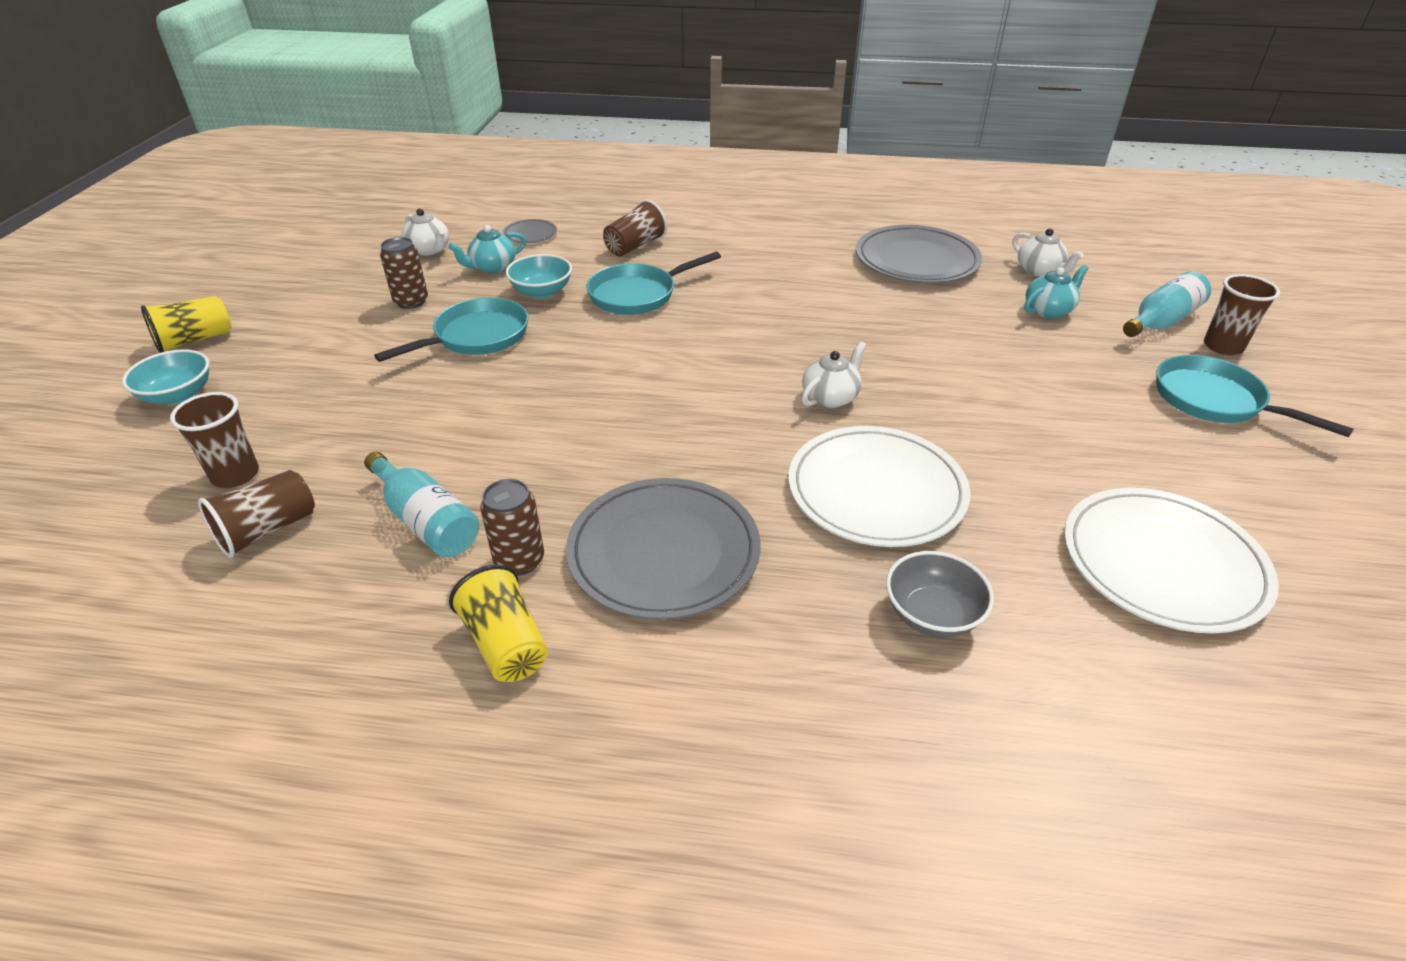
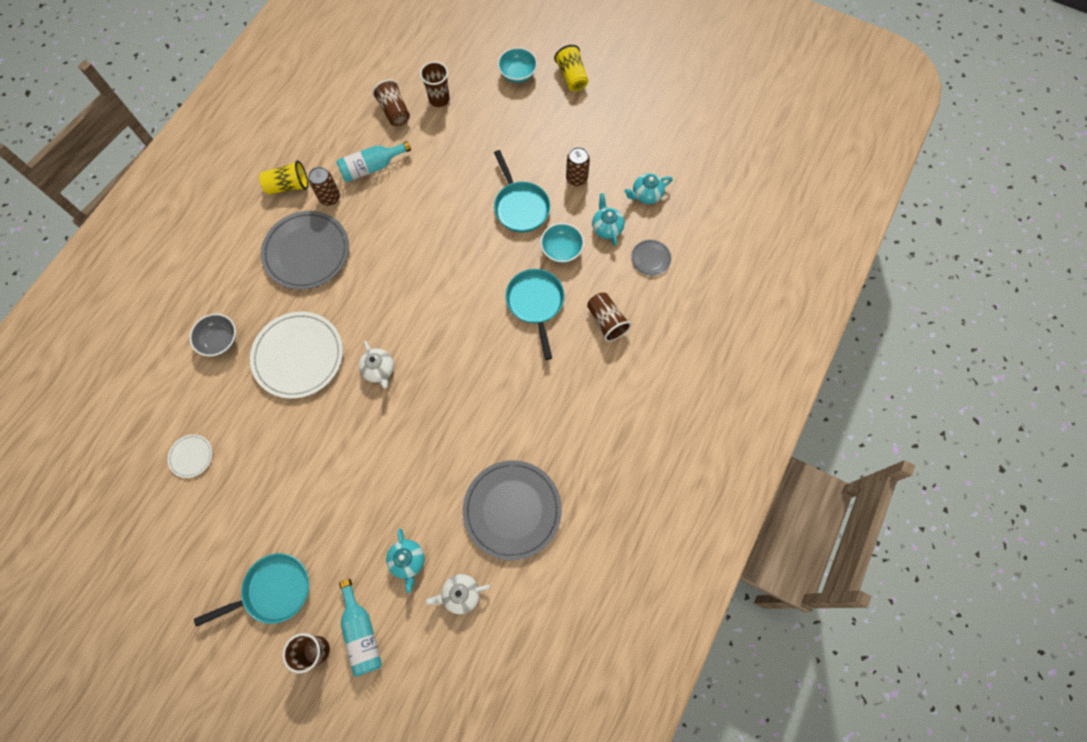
camera: 110 degrees right, 30 degrees up
(429, 250) = (646, 195): white teapot -> turquoise teapot
(1162, 563) = (191, 456): white plate -> white plate, size x0.46

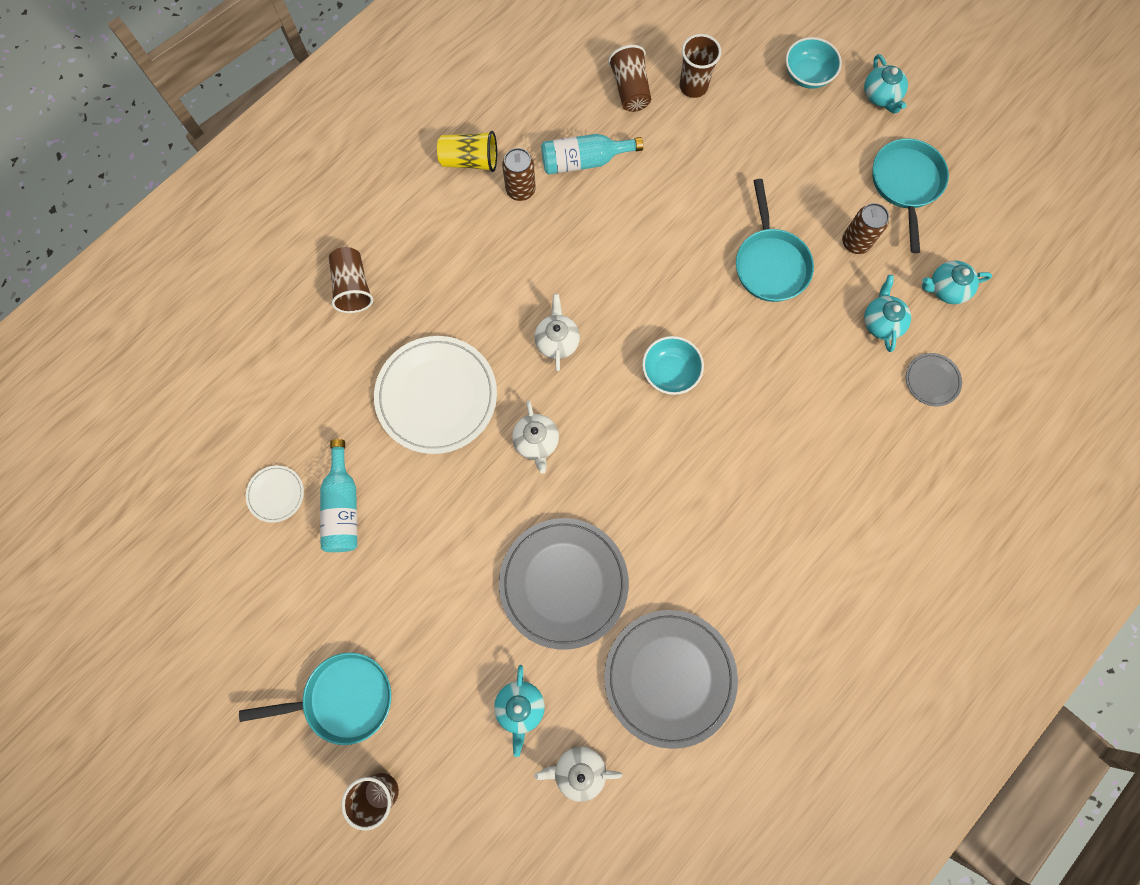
camera: 15 degrees right, 5 degrees up
(220, 340) = (341, 350): grey bowl -> none
(307, 252) = (475, 257): grey plate -> grey plate (563, 583)
(361, 633) = (442, 785): turquoise bottle -> turquoise bottle (343, 506)
(379, 296) = (557, 341): none -> white teapot
(536, 303) = (762, 404): turquoise pan -> turquoise pan (906, 184)
(561, 250) = (813, 338): turquoise bowl -> turquoise bowl (670, 372)
(572, 77) = (881, 96): yellow cup -> turquoise teapot
(606, 321) = (852, 453): brown cup -> brown cup (353, 287)

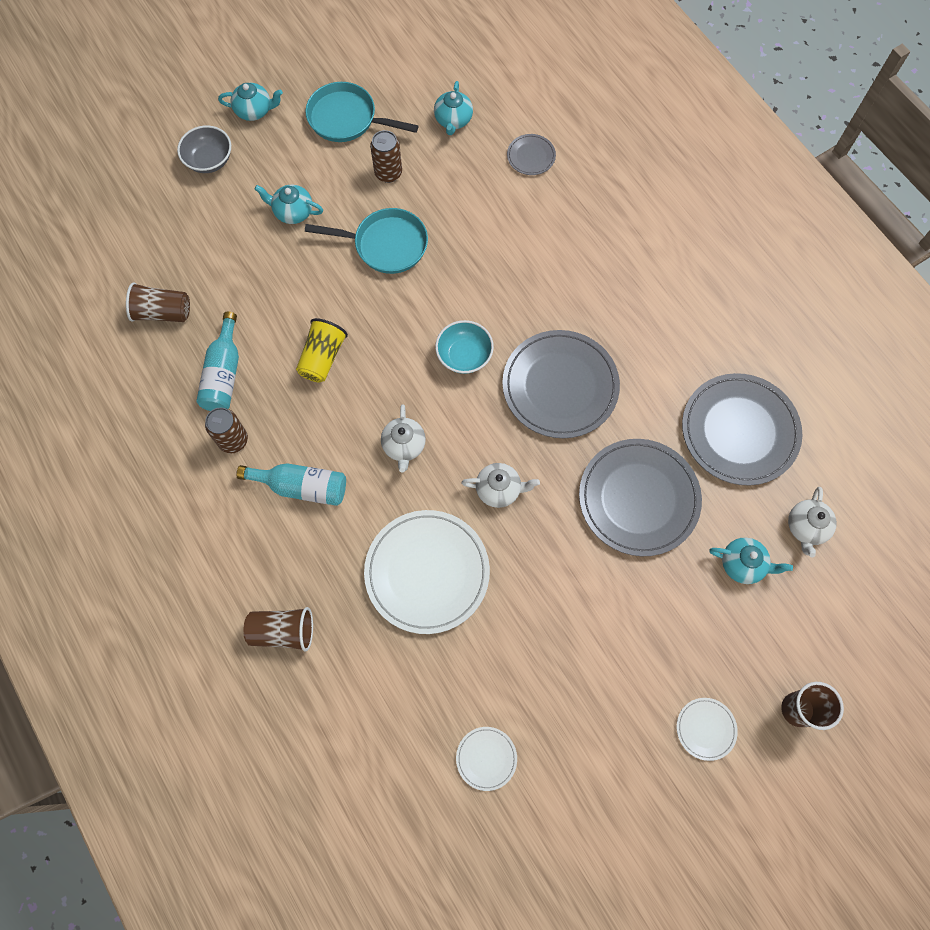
camera: 75 degrees left, 5 degrees down
(343, 506) = (516, 690): turquoise bottle -> turquoise bottle (302, 487)
(343, 698) = (705, 729): turquoise pan -> white plate
(470, 161) = (182, 481): yellow cup -> yellow cup (322, 358)
(557, 341) = (404, 446): white teapot -> white teapot turned 105 degrees counterclockwise
(665, 475) = (560, 386): none -> grey plate
(693, 86) = (182, 257): brown cup -> none
(807, 75) = (209, 160): turquoise bowl -> grey bowl
(881, 322) = (468, 176): turquoise teapot -> turquoise teapot (293, 212)

